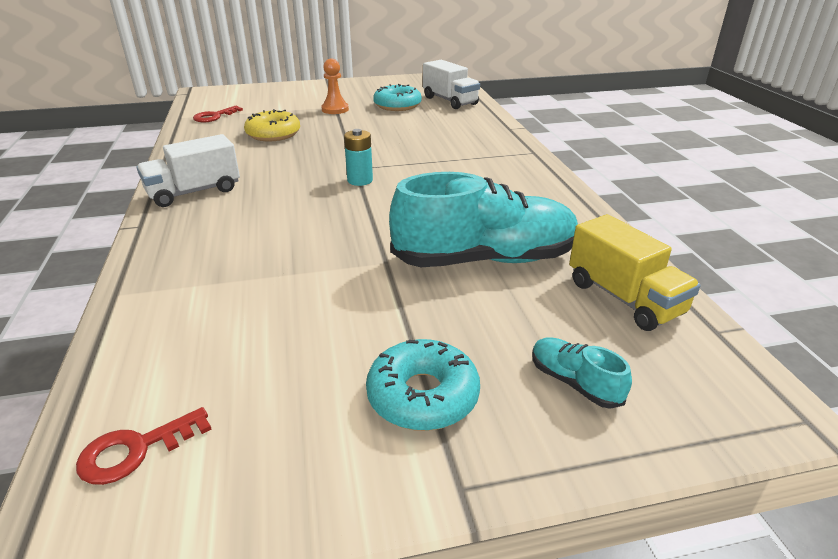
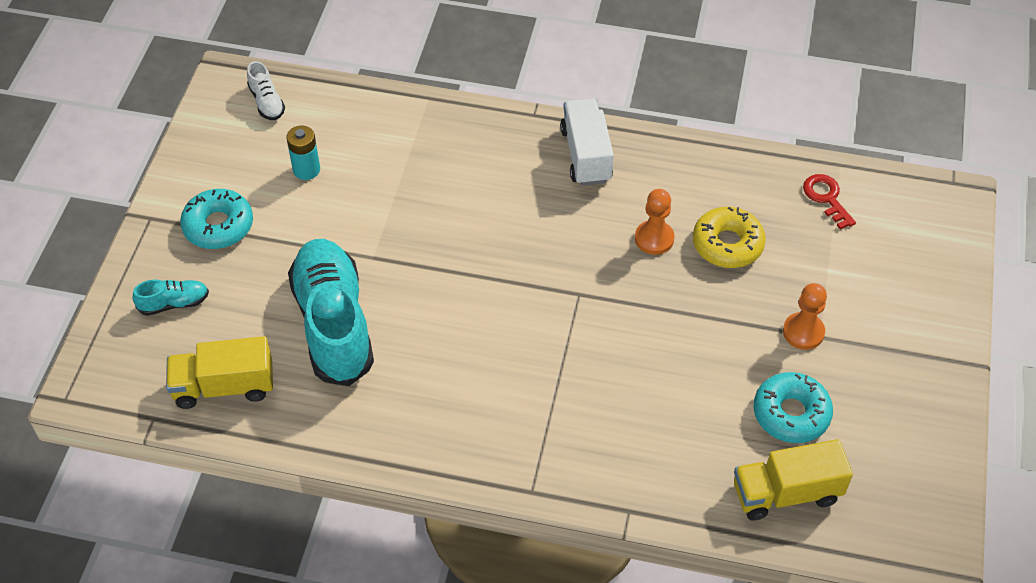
camera: 115 degrees right, 20 degrees up
(135, 450) = (267, 102): red key -> white shoe
(281, 154) = (654, 239): none -> orange pawn
(360, 180) = (542, 288): turquoise battery -> turquoise battery (306, 170)
(450, 101) = (786, 493): white truck -> yellow truck
(485, 259) = (333, 324): turquoise shoe -> turquoise shoe turned 150 degrees clockwise

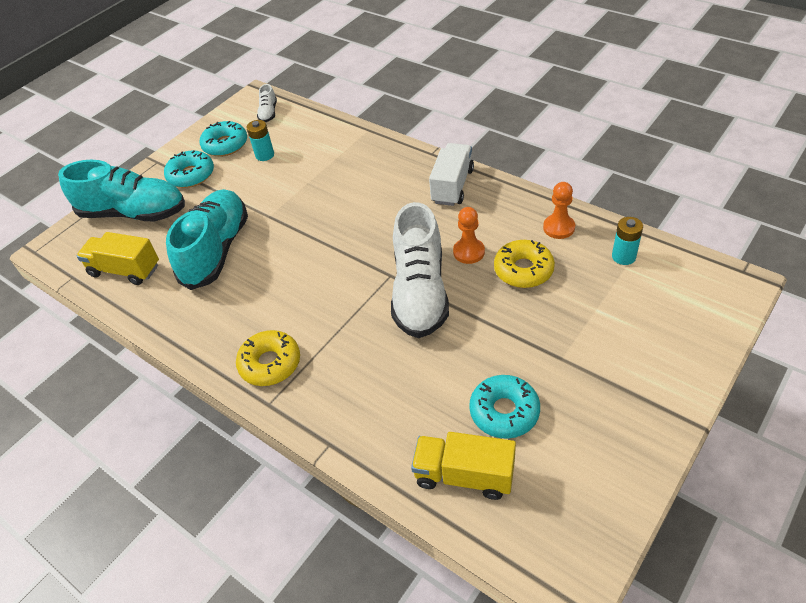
camera: 30 degrees right, 5 degrees down
(174, 303) = (134, 213): turquoise shoe -> turquoise shoe, size x2.35
(236, 167) = (225, 145): none -> turquoise donut
(502, 445) = (270, 363): none -> yellow donut
(626, 305) = (420, 292): none -> white shoe
(803, 332) = (550, 351): orange pawn -> orange pawn (559, 228)
(826, 198) = (623, 256): red key -> turquoise battery

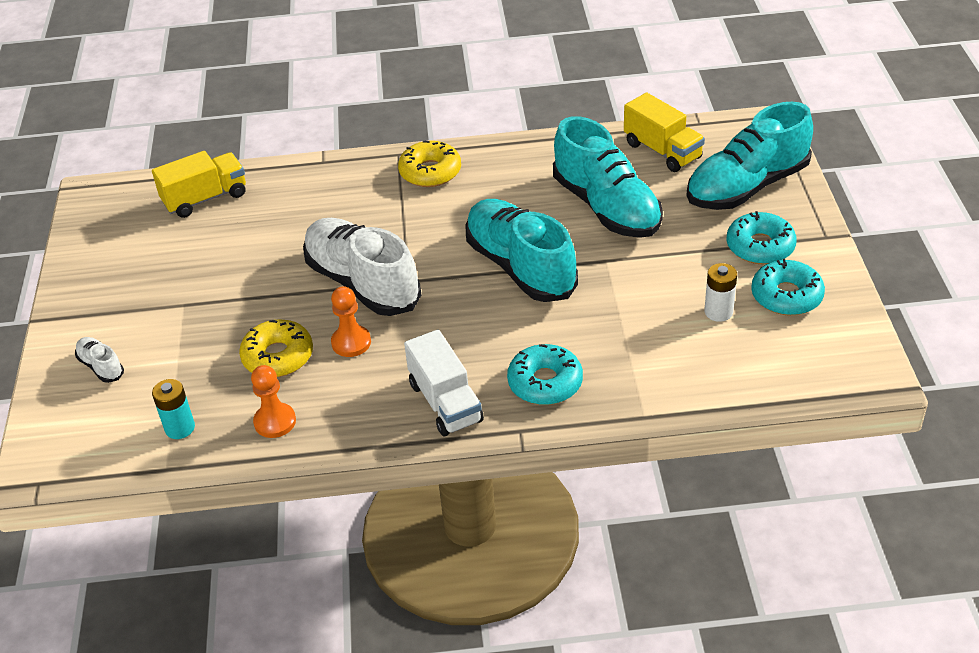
camera: 135 degrees right, 5 degrees down
(125, 270) = (662, 151): yellow truck -> yellow truck turned 75 degrees clockwise
(265, 155) = (718, 312): turquoise battery -> white battery
(268, 113) = (810, 363): white shoe -> white shoe (101, 366)
(317, 241) = (520, 267): none -> turquoise shoe
(504, 412) = (205, 245): turquoise donut -> turquoise donut (545, 383)

